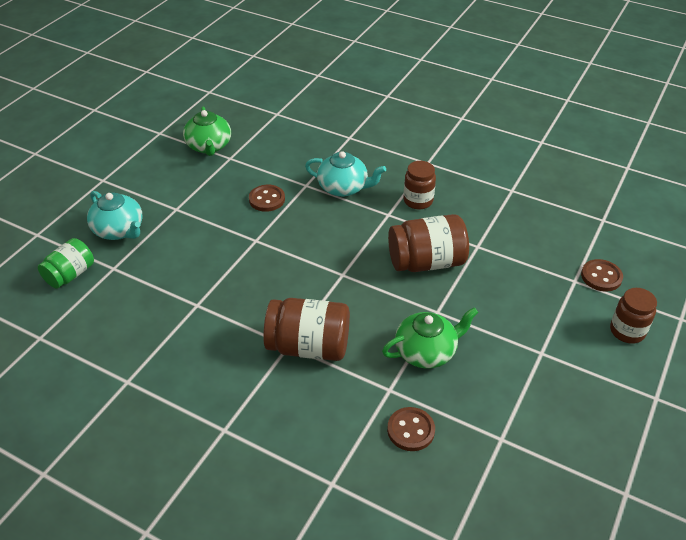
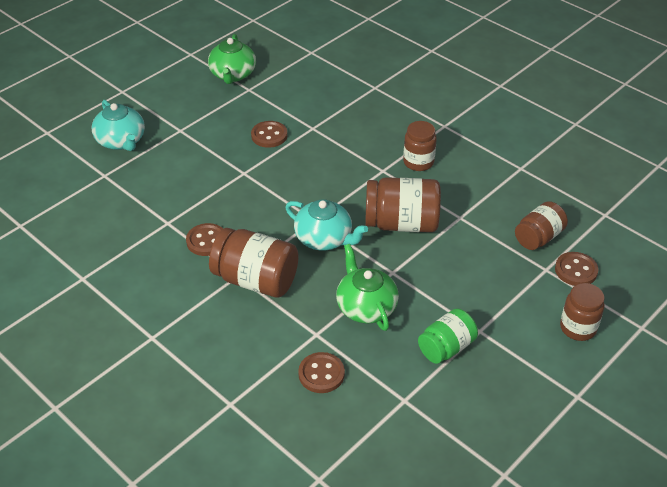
camera: 15 degrees right, 0 degrees up
(70, 274) = (64, 174): green jar -> green jar (446, 347)
(244, 316) = (206, 241): none -> brown button
(343, 188) = (348, 137): turquoise teapot -> turquoise teapot (324, 239)
(426, 352) = (366, 307): green teapot -> green teapot turned 105 degrees counterclockwise
(555, 252) = (538, 237): none -> brown jar

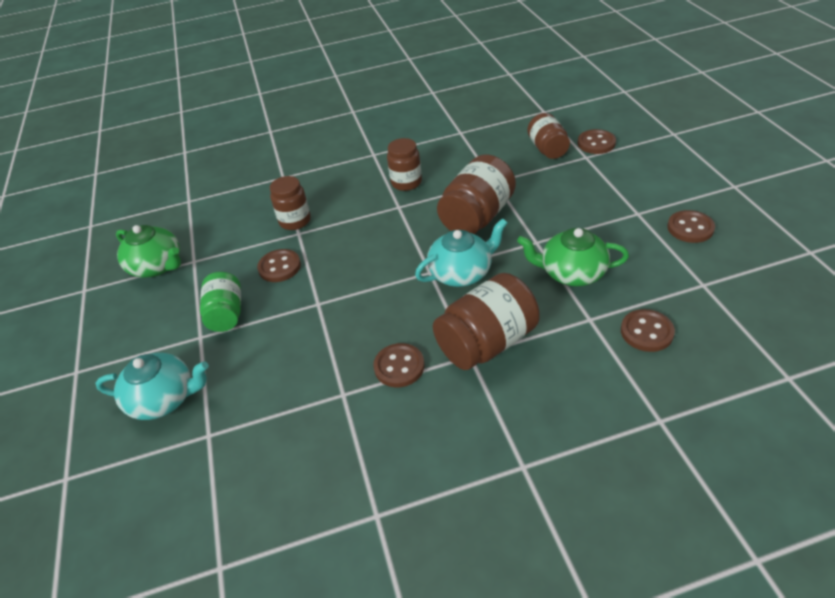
camera: 55 degrees left, 0 degrees up
(446, 347) = (649, 238): green jar -> green jar (226, 314)
(481, 374) = (690, 228): none -> brown button
(578, 328) = (660, 162): brown jar -> brown jar (295, 221)

